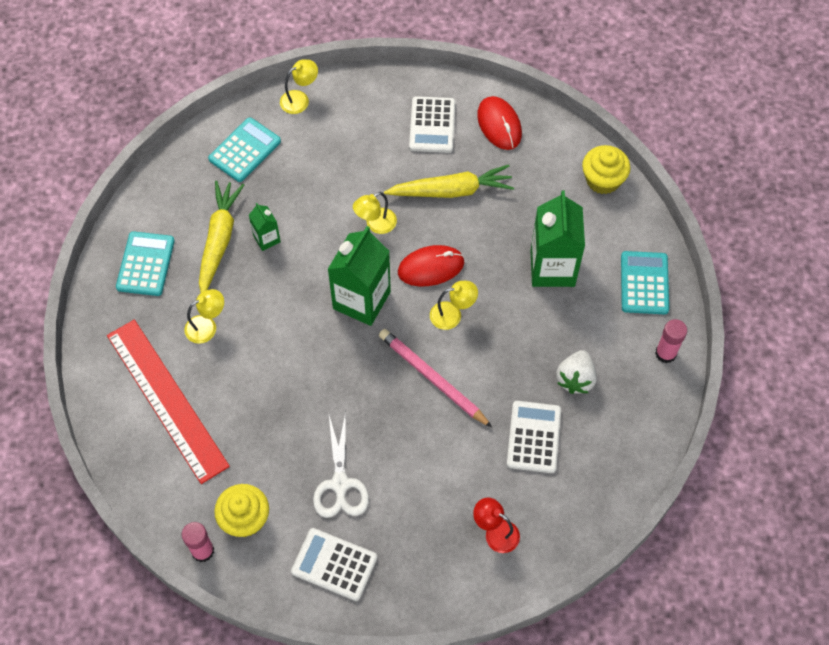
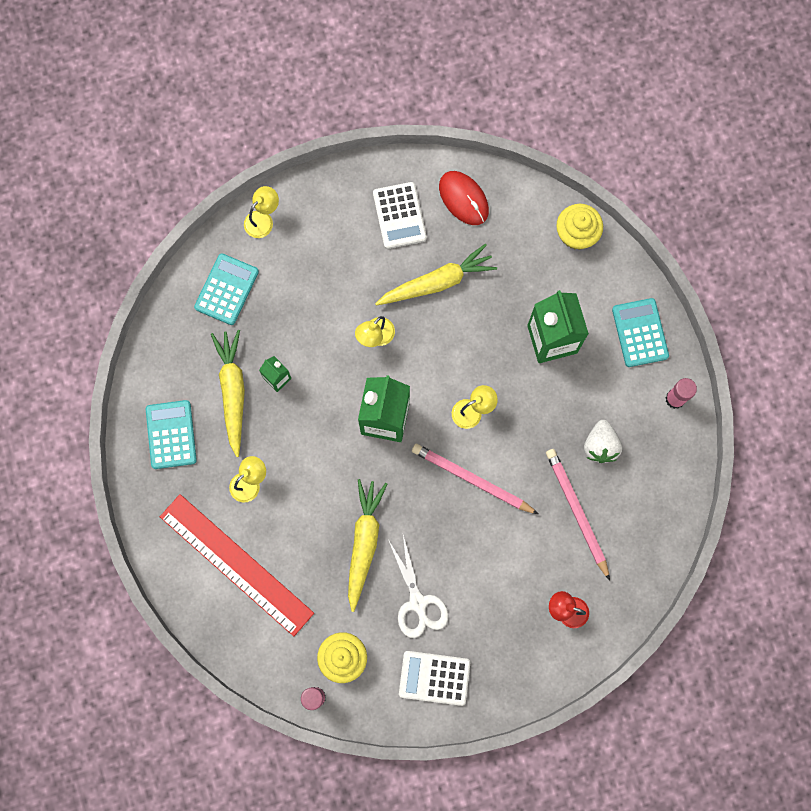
camera: 15 degrees left, 15 degrees up
(303, 411) = (364, 542): none -> yellow carrot
(431, 267) = (439, 368): red mouse -> none
(533, 437) = (577, 512): white calculator -> pink pencil

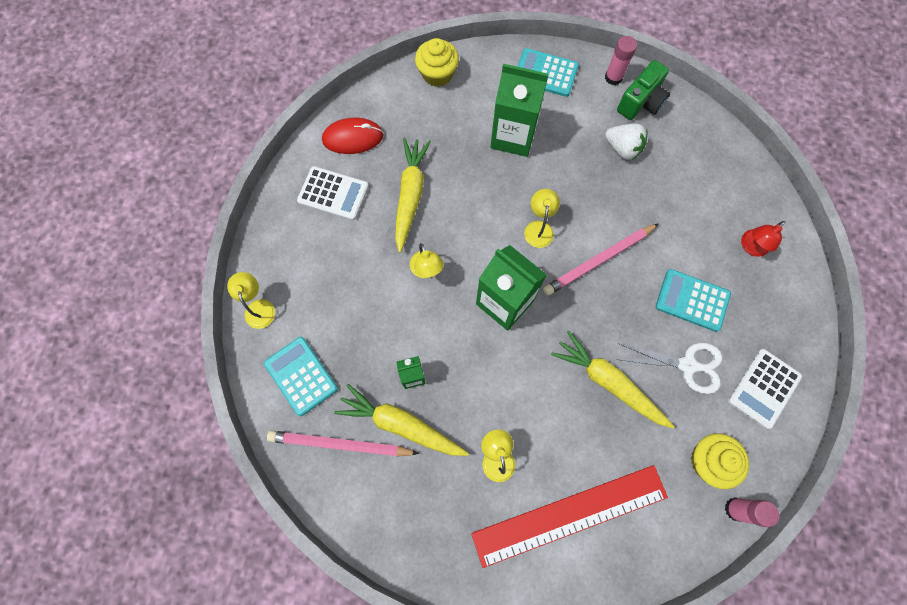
camera: 60 degrees left, 5 degrees down
(171, 434) = (407, 509): turquoise calculator -> turquoise calculator (692, 300)
(577, 512) = (670, 195): pink pencil -> pink pencil (340, 444)
(663, 438) = (641, 102): none -> green camera

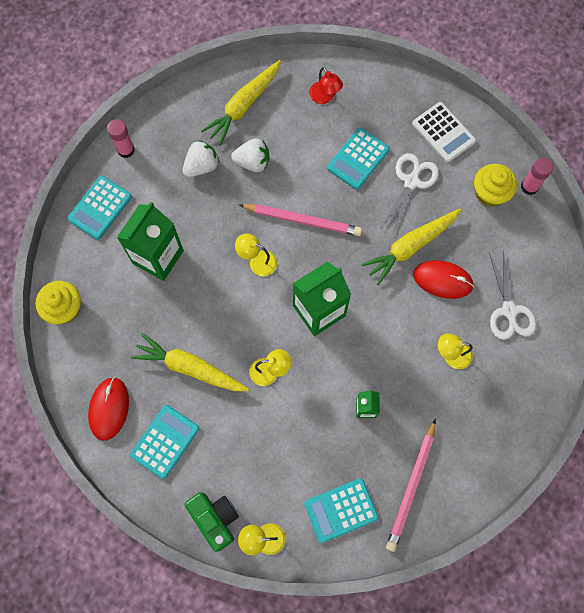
camera: 75 degrees left, 0 degrees up
(333, 193) = (165, 441): white calculator -> turquoise calculator
(401, 424) = (406, 429): yellow carrot -> yellow carrot (243, 106)
(570, 515) = (509, 310): red ruler -> white scissors
(581, 427) = (442, 280): none -> red mouse
(599, 260) = (302, 220): pink pencil -> pink pencil turned 60 degrees counterclockwise
(641, 102) = (160, 135): green camera -> green camera (215, 519)
(646, 195) = (252, 162): none -> white strawberry

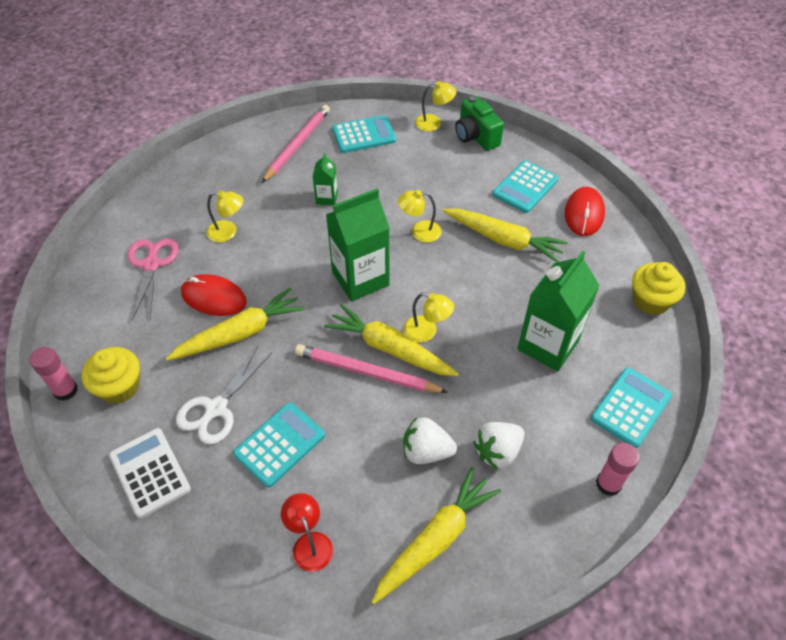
camera: 175 degrees left, 20 degrees down
(286, 243) = (390, 348): none -> yellow carrot
(509, 310) = (151, 265): white scissors -> pink scissors

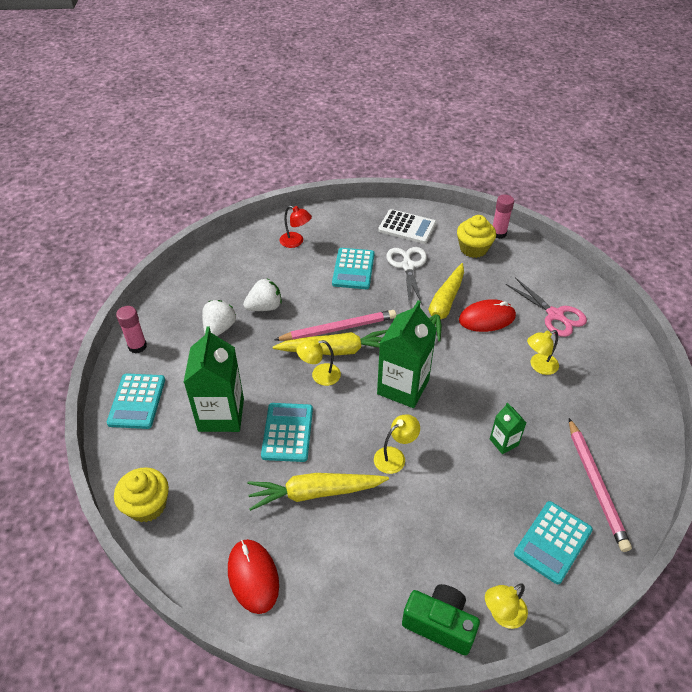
camera: 145 degrees right, 5 degrees down
(435, 539) = (230, 273): yellow carrot -> none
(525, 187) = (334, 576): turquoise calculator -> turquoise calculator (287, 432)

